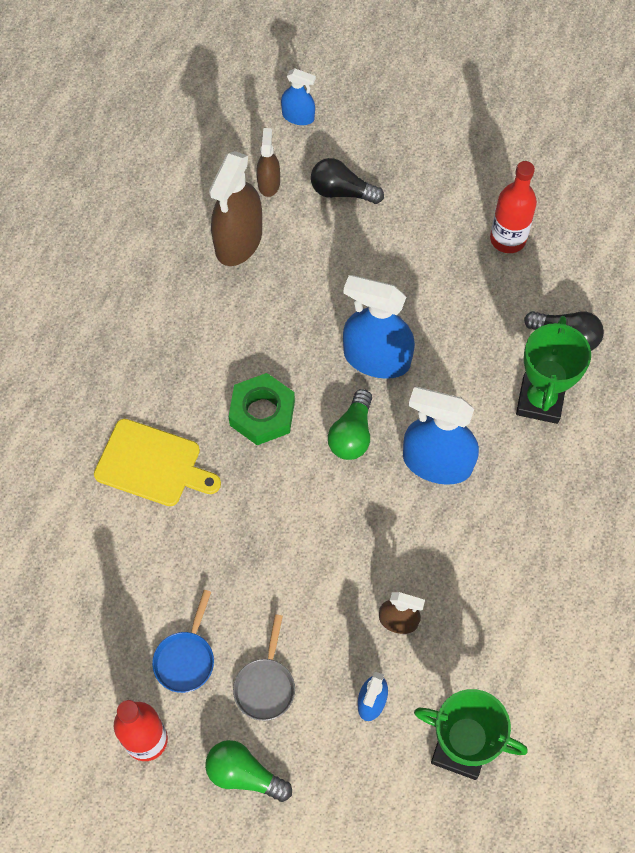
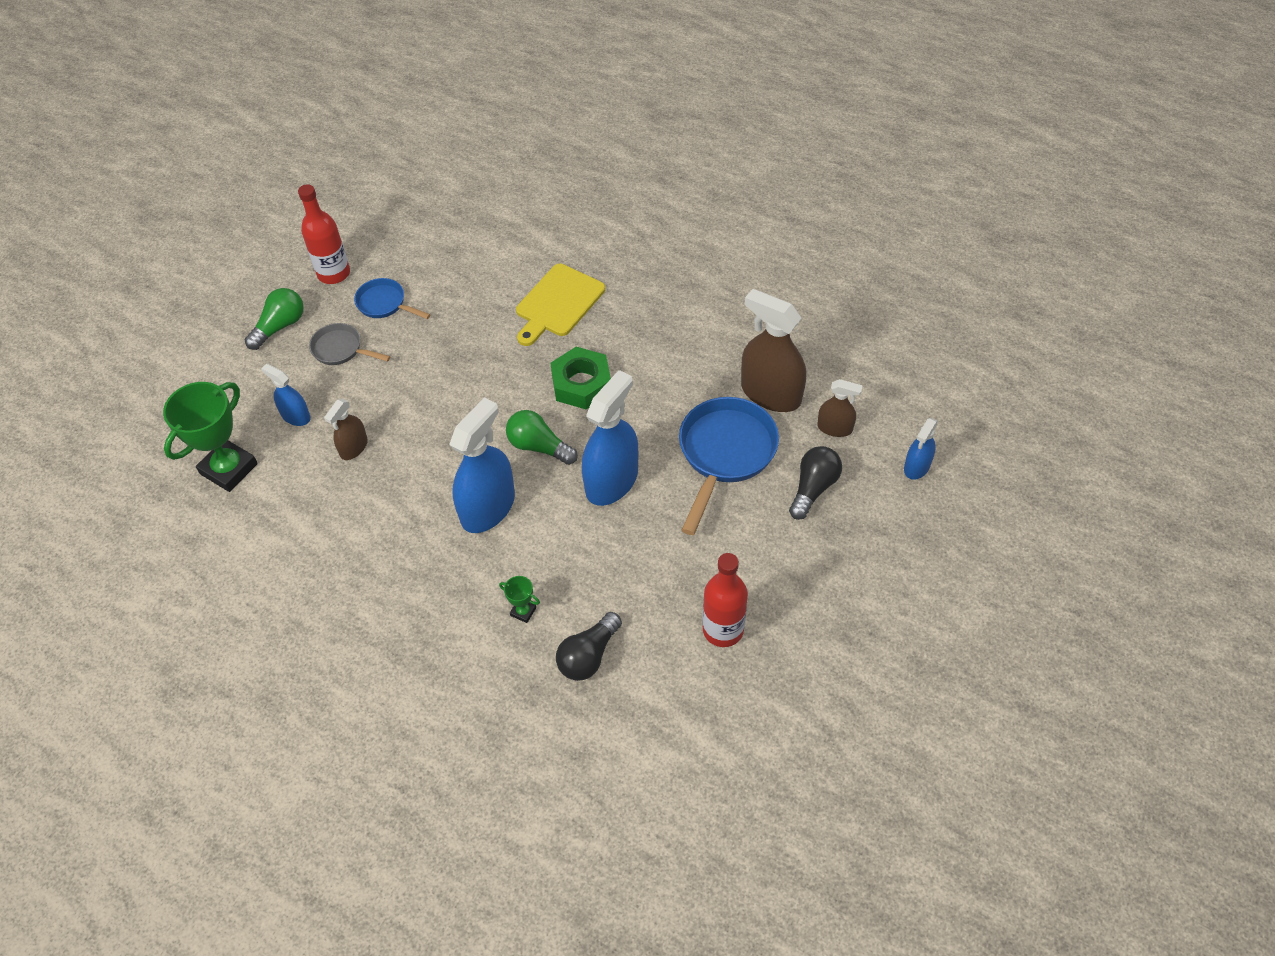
camera: 105 degrees right, 10 degrees down
(321, 268) = (725, 454): none -> blue pan
(540, 401) = (523, 611): green trophy -> green trophy, size x0.43

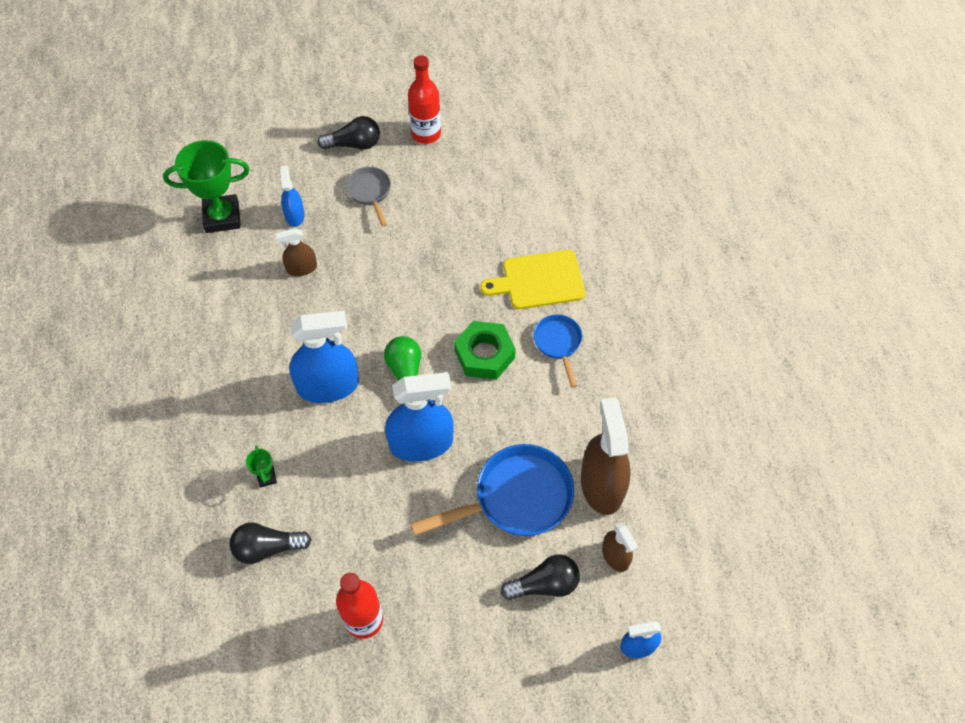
camera: 45 degrees right, 5 degrees up
(280, 326) = (354, 144): green light bulb -> black light bulb
(384, 304) = (431, 183): blue pan -> blue pan (558, 343)

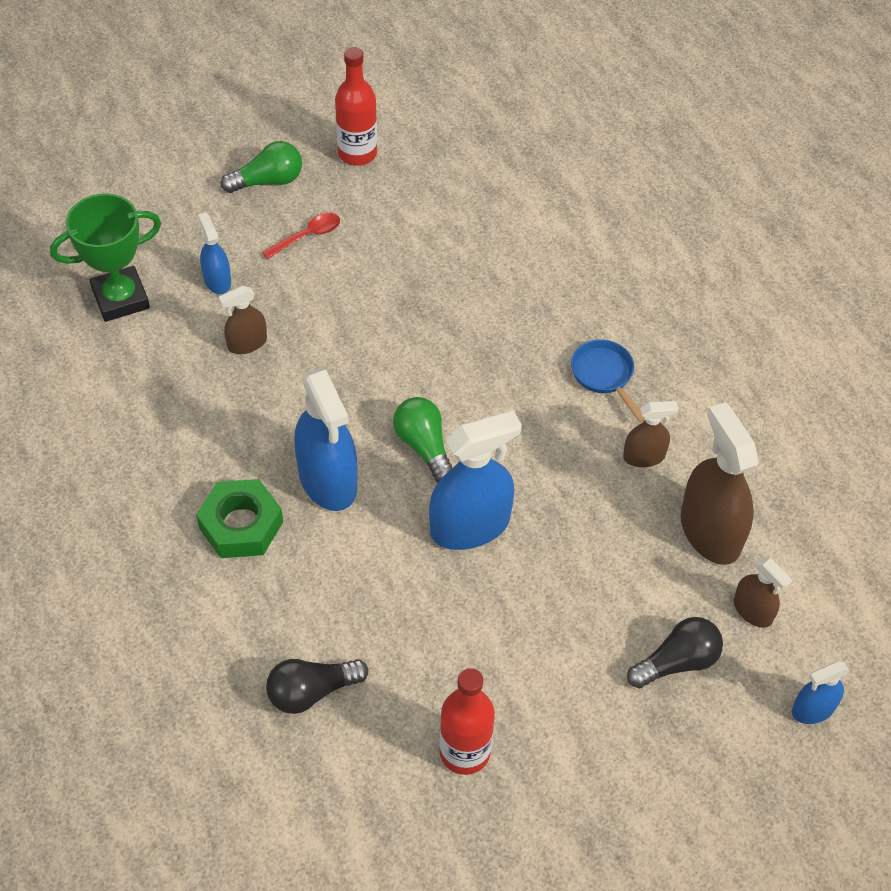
camera: 15 degrees left, 5 degrees down
(266, 477) = (283, 606): green trophy -> none
(328, 386) = (328, 480): blue spray bottle -> blue spray bottle turned 90 degrees clockwise
(354, 144) = (268, 181): black light bulb -> green light bulb
(370, 192) = (307, 236): grey pan -> red spoon
(484, 354) = (516, 405): green nut -> green nut (241, 525)
(516, 498) = (609, 567): blue pan -> none
(539, 280) = (556, 305): yellow cutting board -> none
(569, 414) = (644, 456): none -> brown spray bottle

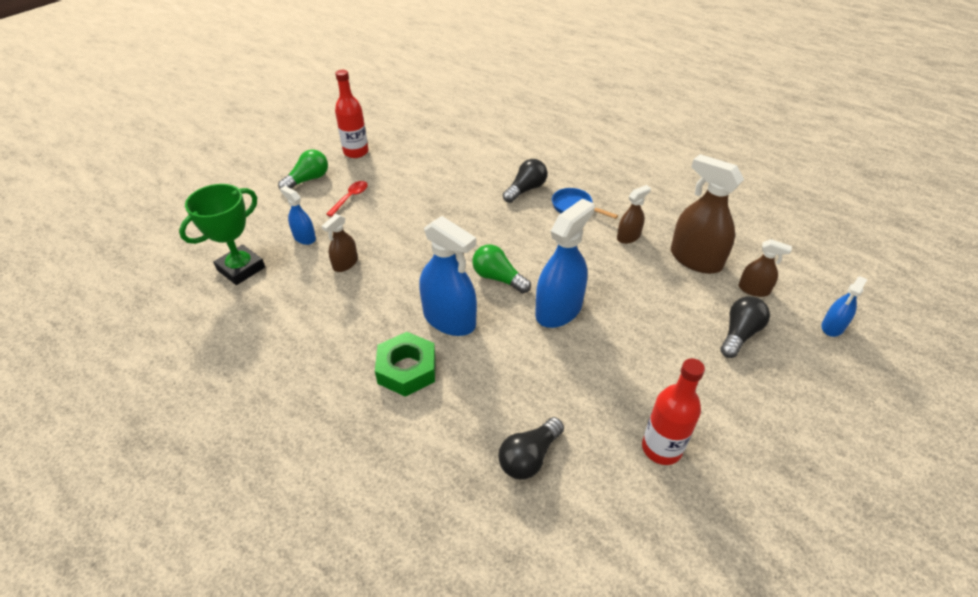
camera: 25 degrees left, 10 degrees down
(555, 317) = (526, 189): none -> black light bulb

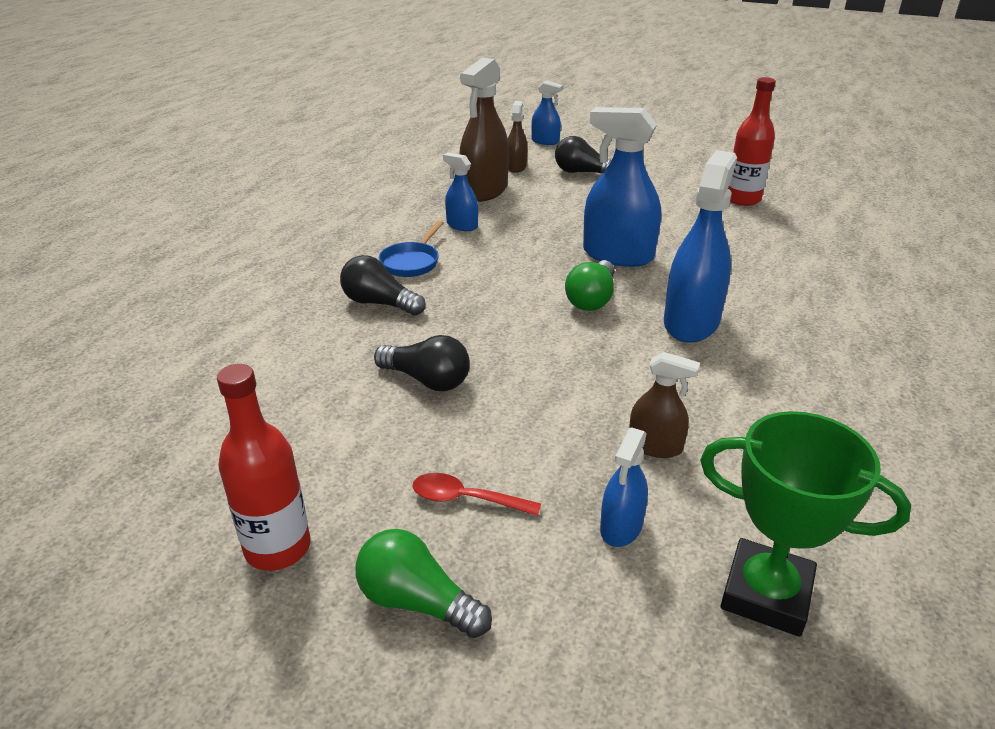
camera: 105 degrees left, 10 degrees down
(407, 369) = (795, 337): green nut -> none
(529, 457) = (817, 251): black light bulb -> black light bulb (427, 380)
(628, 237) = (462, 225): brown spray bottle -> blue spray bottle

